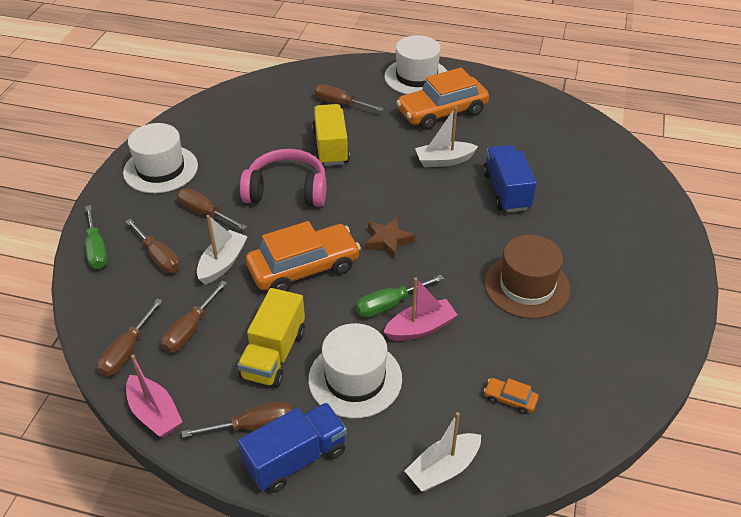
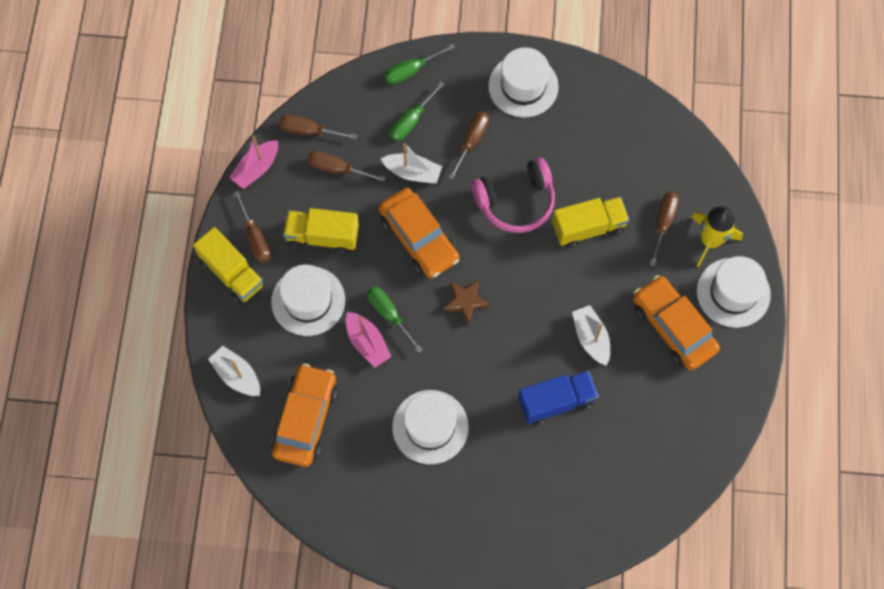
camera: 80 degrees right, 25 degrees up
(158, 257) = (411, 121): brown screwdriver -> green screwdriver
(287, 190) = (516, 202): pink headphones -> pink headphones turned 75 degrees clockwise
(296, 459) = (232, 273): blue truck -> yellow truck
(365, 82) = (710, 240): none -> yellow rocket
(510, 399) = (305, 419): orange car -> orange car, size x2.41
(527, 286) = (430, 427): brown hat -> white hat

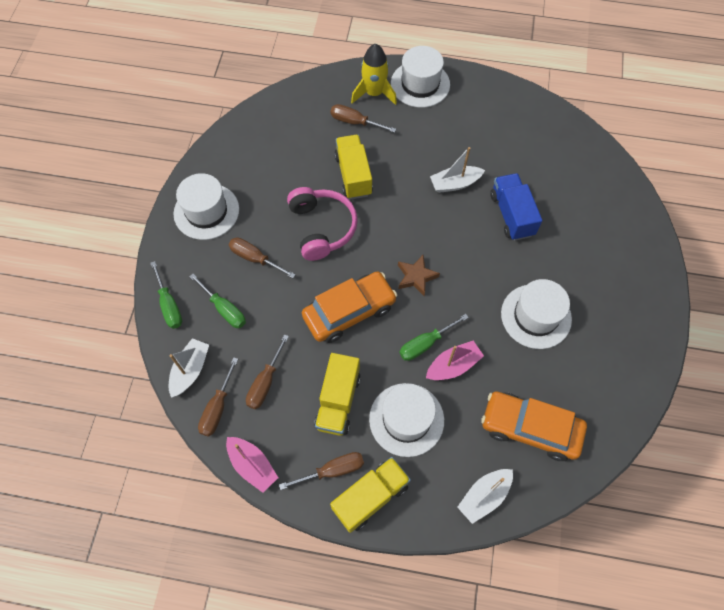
camera: 85 degrees left, 5 degrees down
(412, 172) = (280, 312): white boat -> white boat (190, 370)
(673, 327) = (447, 126): orange car -> none

